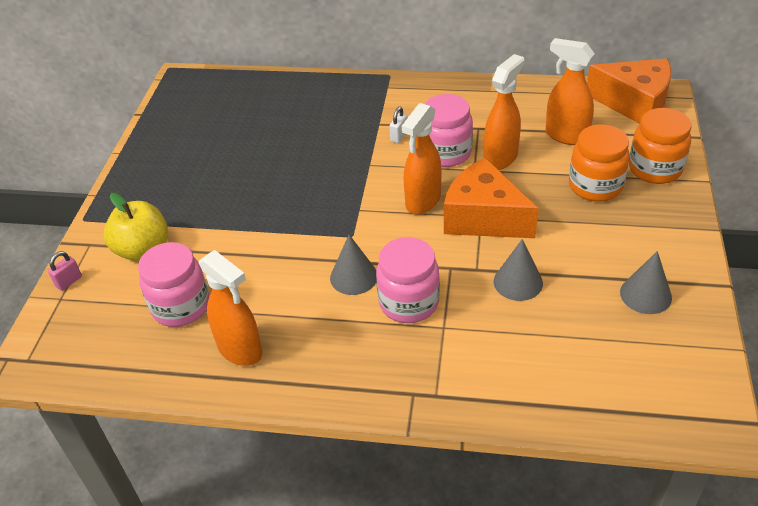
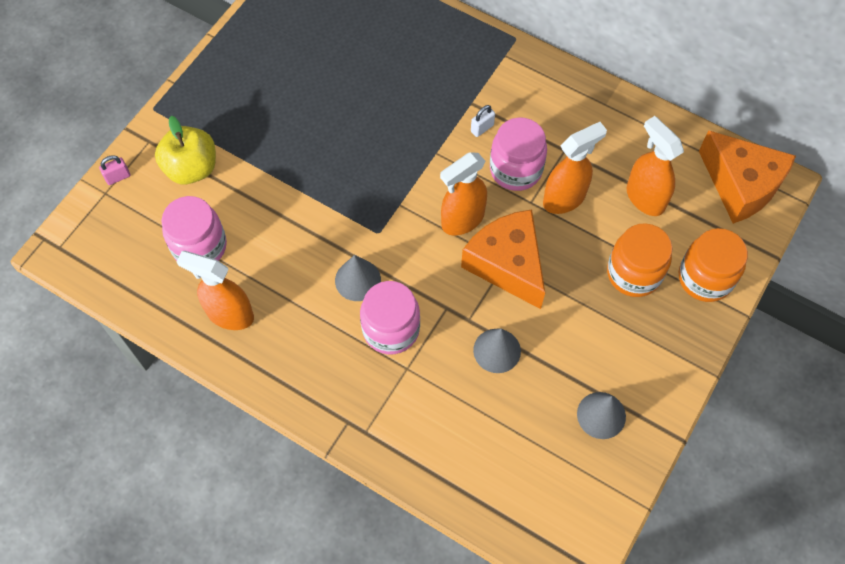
camera: 20 degrees right, 20 degrees up
(240, 350) = (229, 314): orange spray bottle -> orange spray bottle turned 135 degrees clockwise

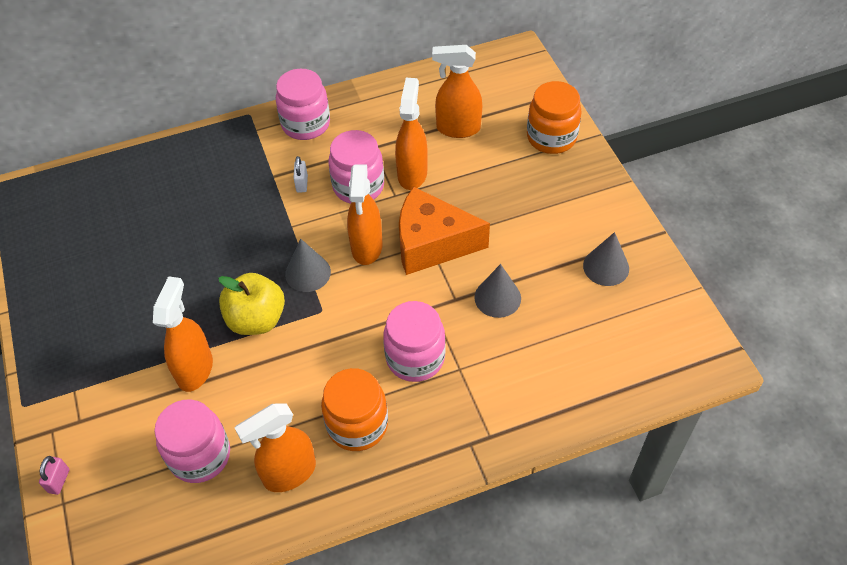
camera: 50 degrees left, 10 degrees down
(192, 168) = (117, 412): yellow apple -> yellow apple (256, 319)
(262, 189) = (195, 369): none -> orange spray bottle
(358, 280) = (349, 353): grey cone -> grey cone (308, 273)
(543, 84) = (306, 124): none -> pink jar
(634, 273) = (511, 174): orange jar -> orange jar (357, 425)
(741, 185) = (499, 72): orange cheese -> none

